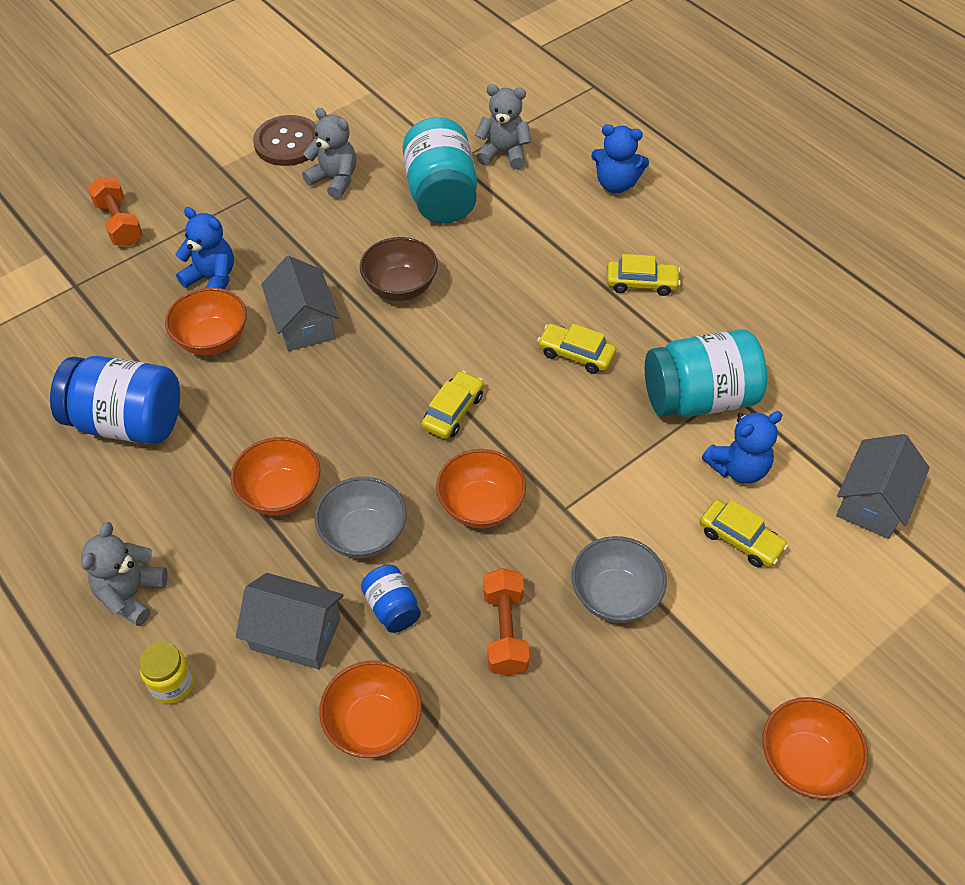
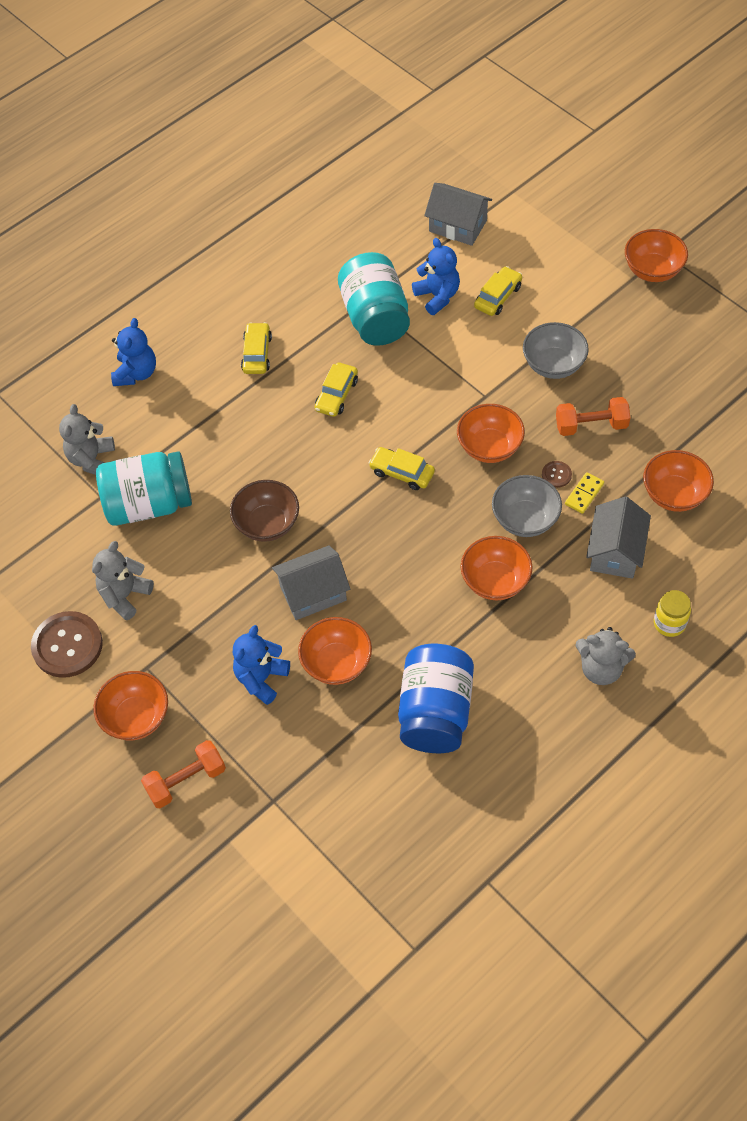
camera: 90 degrees left, 5 degrees up
(197, 189) = (136, 717): none -> orange bowl
(392, 608) = (584, 494): blue jar -> yellow domino
(427, 578) = (556, 475): none -> brown button

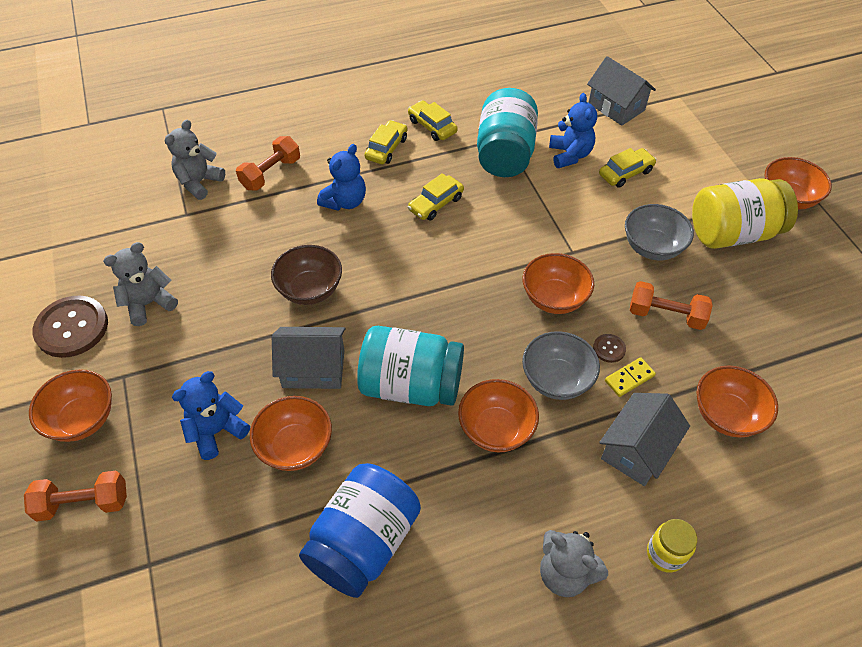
camera: 20 degrees right, 5 degrees down
(136, 373) = (279, 130): blue teddy bear -> blue teddy bear (345, 201)
(149, 504) = (220, 235): turquoise jar -> turquoise jar (411, 385)
(158, 423) = (271, 174): none -> orange dumbbell
(402, 472) = (458, 291): yellow car -> yellow car (432, 126)
(618, 324) = (733, 233): none -> yellow jar

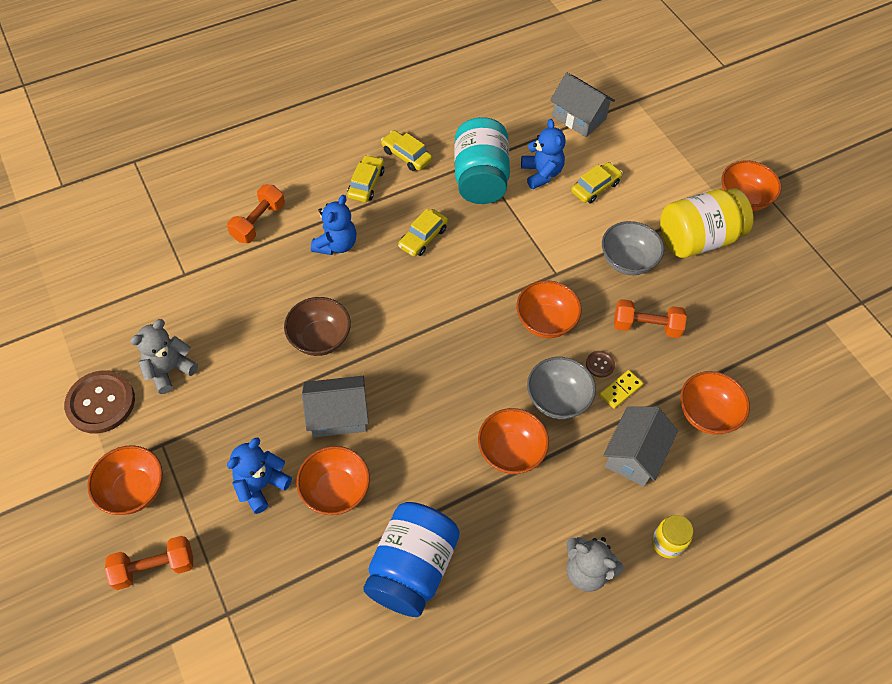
camera: 10 degrees left, 5 degrees up
(199, 182) = (190, 239): grey teddy bear -> none
(411, 385) = (429, 420): turquoise jar -> none

